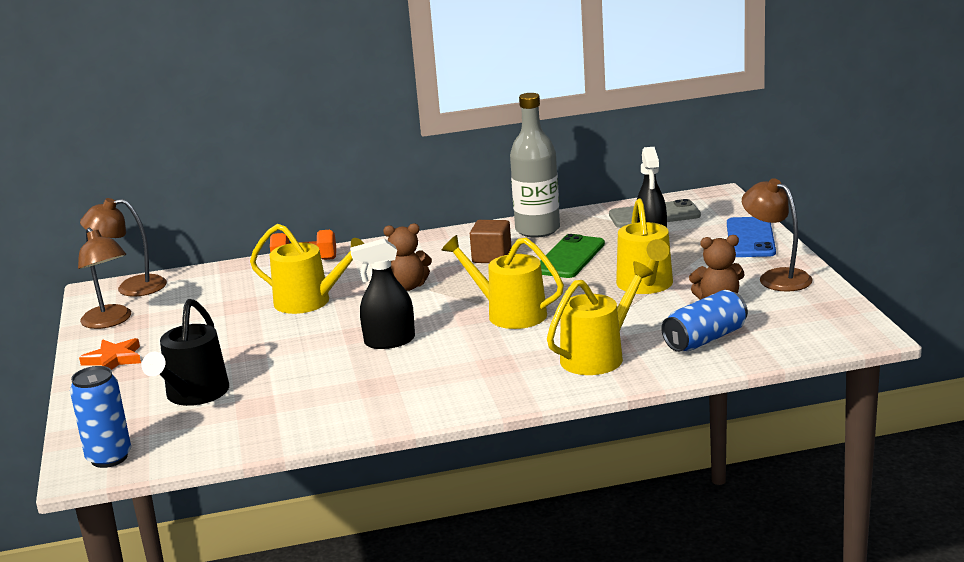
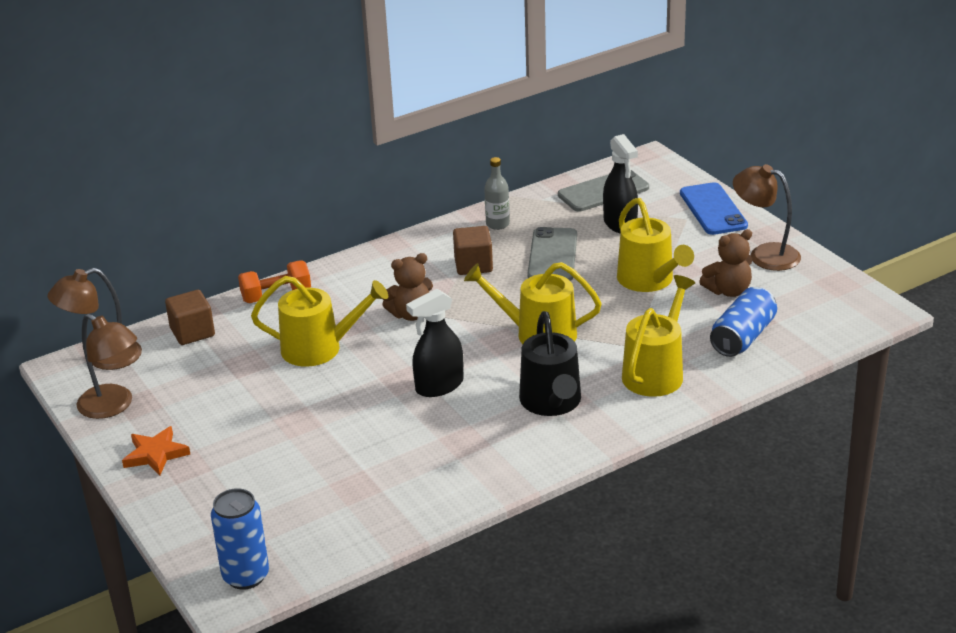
camera: 20 degrees left, 10 degrees up
(194, 394) = (279, 484): black watering can -> black watering can (552, 402)
(216, 278) = (192, 332): none -> brown cube
(537, 230) = (497, 224): grey bottle -> grey bottle, size x0.51
(569, 257) = (552, 255): green phone -> grey phone

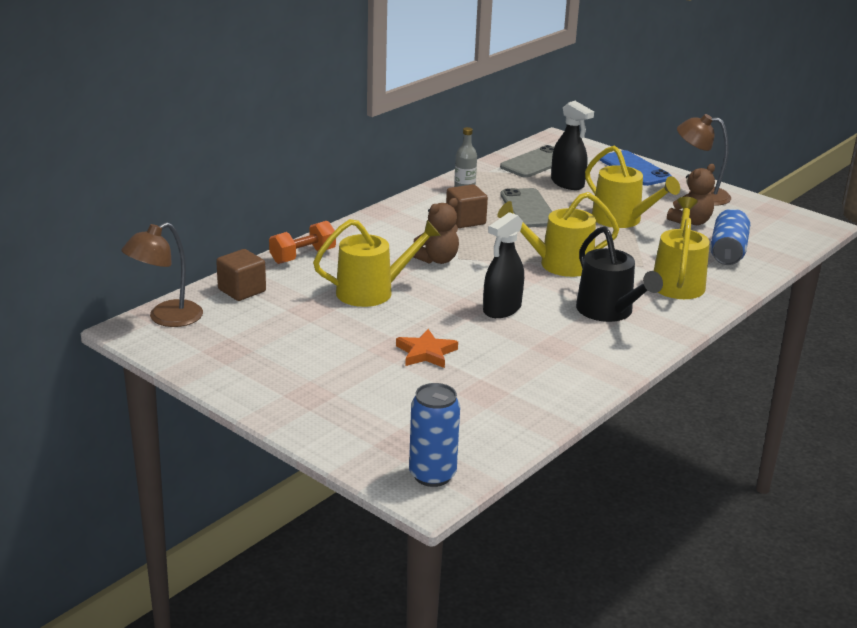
camera: 20 degrees left, 5 degrees down
(113, 406) = (203, 355): brown lamp -> none
(155, 454) = (273, 389): orange star -> orange star (426, 353)

